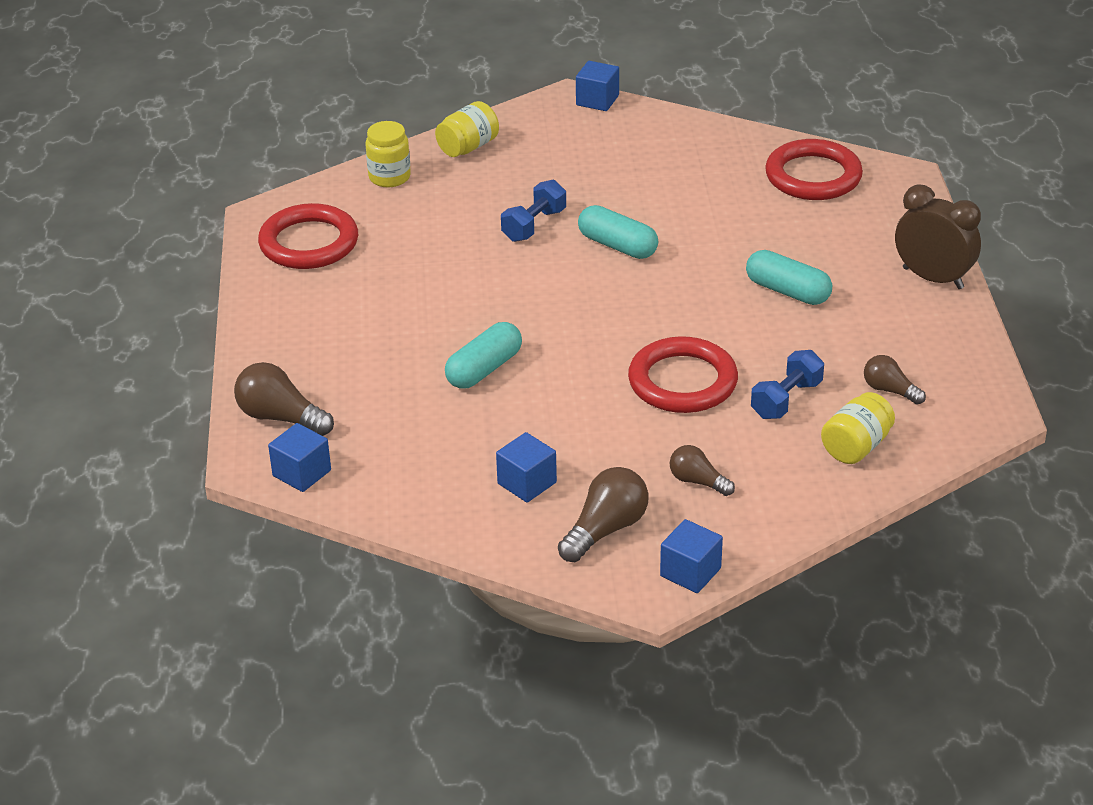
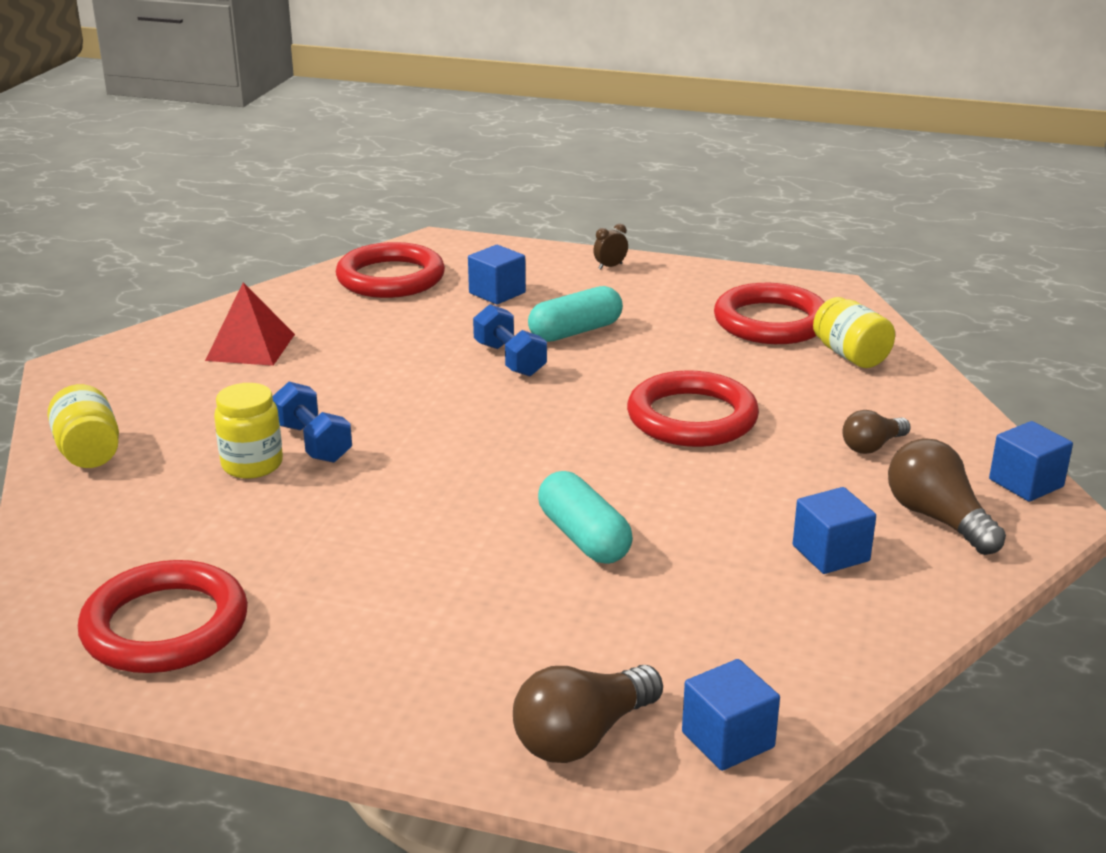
camera: 70 degrees left, 10 degrees down
(389, 177) = (82, 524): yellow jar -> yellow jar (252, 465)
(597, 100) = (103, 352): blue cube -> blue cube (497, 293)
(617, 246) = (408, 401): turquoise capsule -> none
(648, 154) = (250, 347): none -> red pyramid
(786, 399) = (757, 371): blue dumbbell -> blue dumbbell (509, 359)
(889, 390) = (771, 322): brown light bulb -> red ring
(933, 278) = (610, 266): brown clock -> brown clock, size x0.42

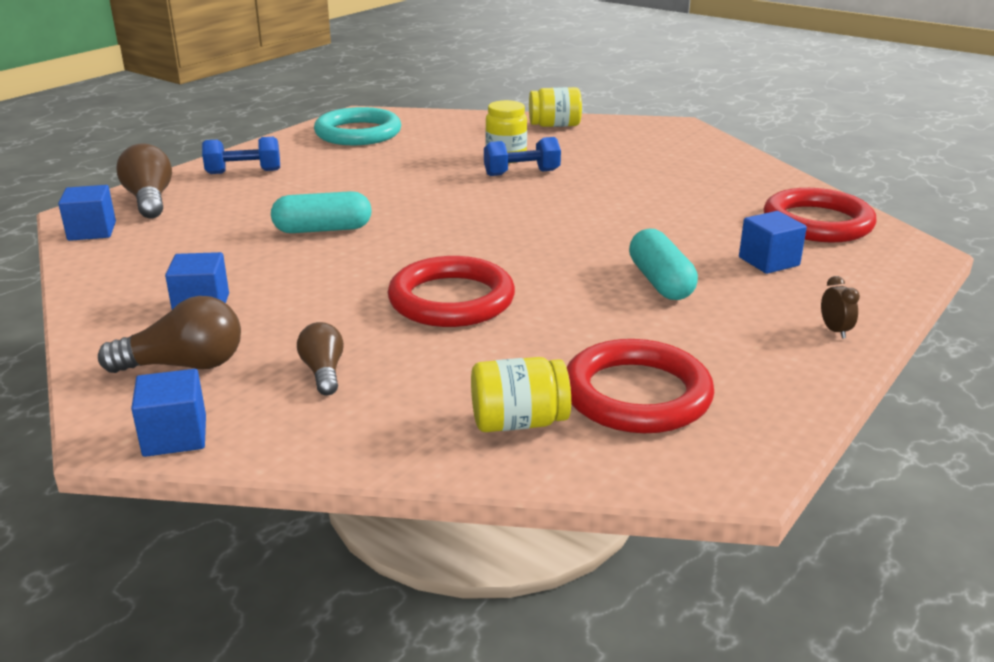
camera: 110 degrees right, 0 degrees up
(165, 626) = (358, 133): red ring -> turquoise ring
(250, 347) = (685, 167): red pyramid -> none
(509, 359) = (614, 246): blue dumbbell -> blue dumbbell (244, 172)

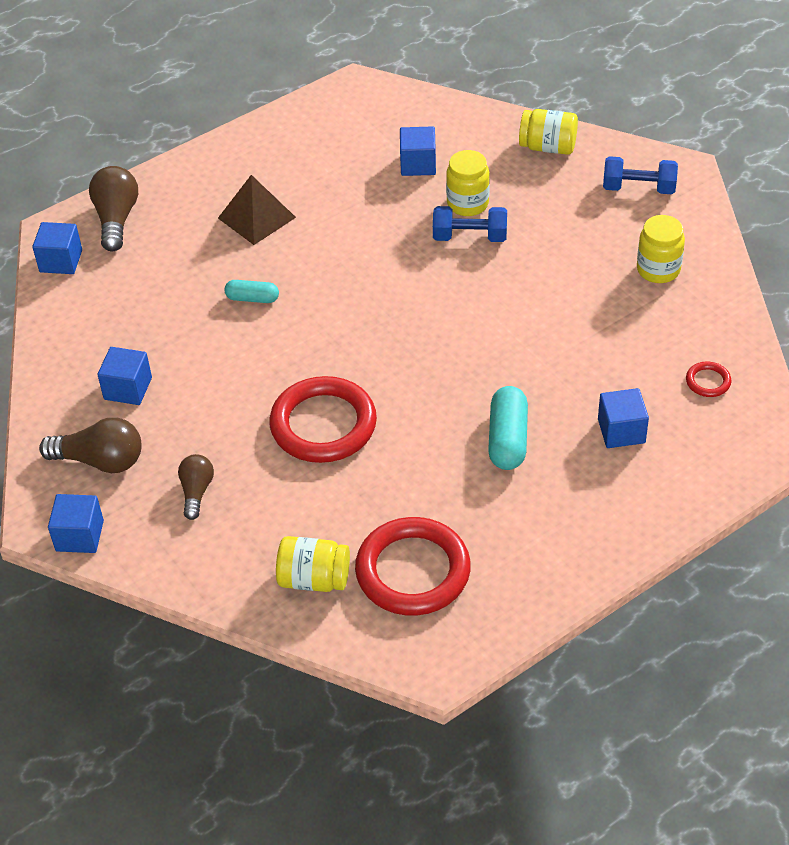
camera: 20 degrees right, 20 degrees up
(244, 172) = (209, 184): blue dumbbell -> blue dumbbell (638, 188)
(302, 184) = (256, 217): none -> brown pyramid
(323, 229) = (252, 298): turquoise capsule -> turquoise capsule, size x0.61
(358, 133) = (339, 126): turquoise ring -> none
(445, 143) = (418, 164): none -> blue cube
(708, 171) = (658, 269): none -> yellow jar
(817, 223) = (708, 381): red ring -> red ring, size x0.43
(835, 330) = (614, 535): brown clock -> none

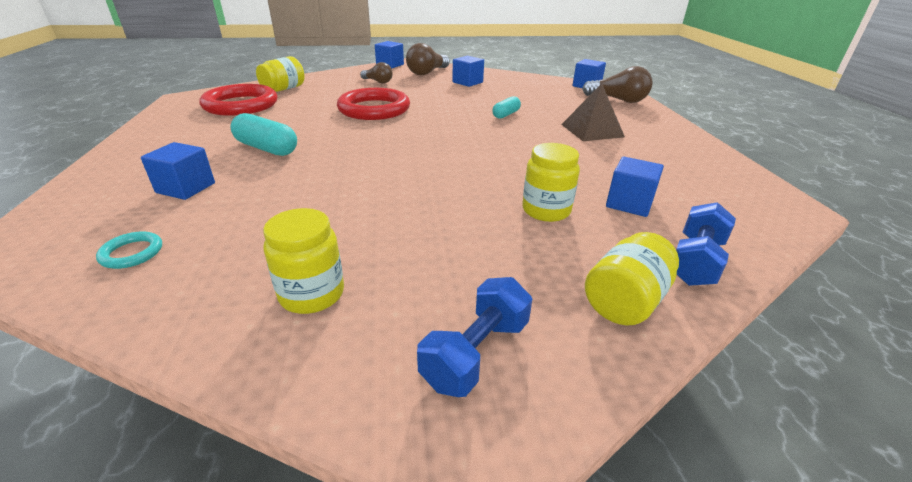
camera: 115 degrees right, 15 degrees down
(470, 237) = (495, 197): blue dumbbell -> blue dumbbell (695, 261)
(708, 381) = (132, 253): red ring -> turquoise ring

